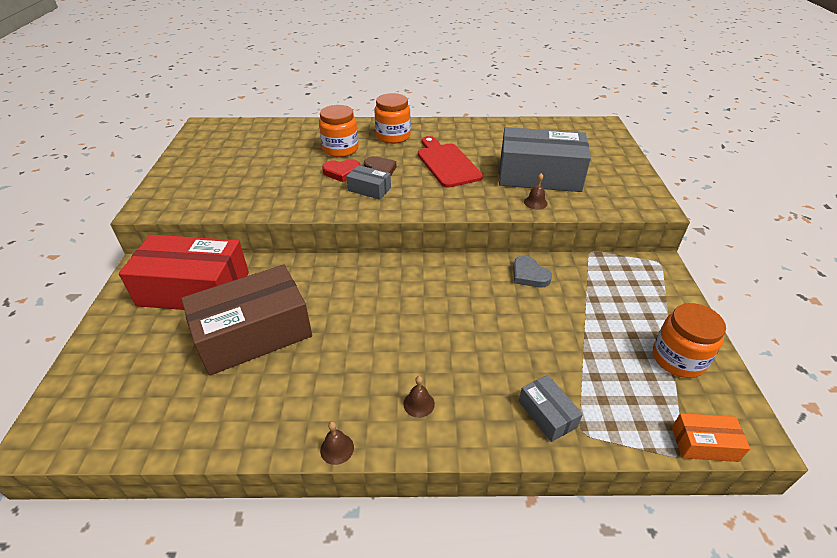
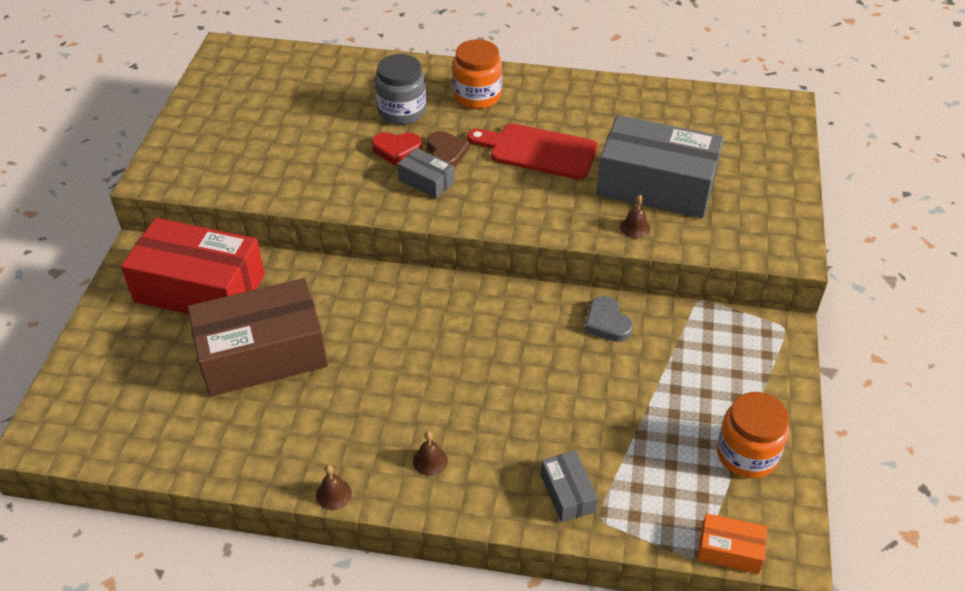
camera: 10 degrees right, 5 degrees up
(340, 149) = (402, 111): orange jar -> grey jar
(447, 163) = (538, 151): red cutting board -> red cutting board turned 60 degrees counterclockwise

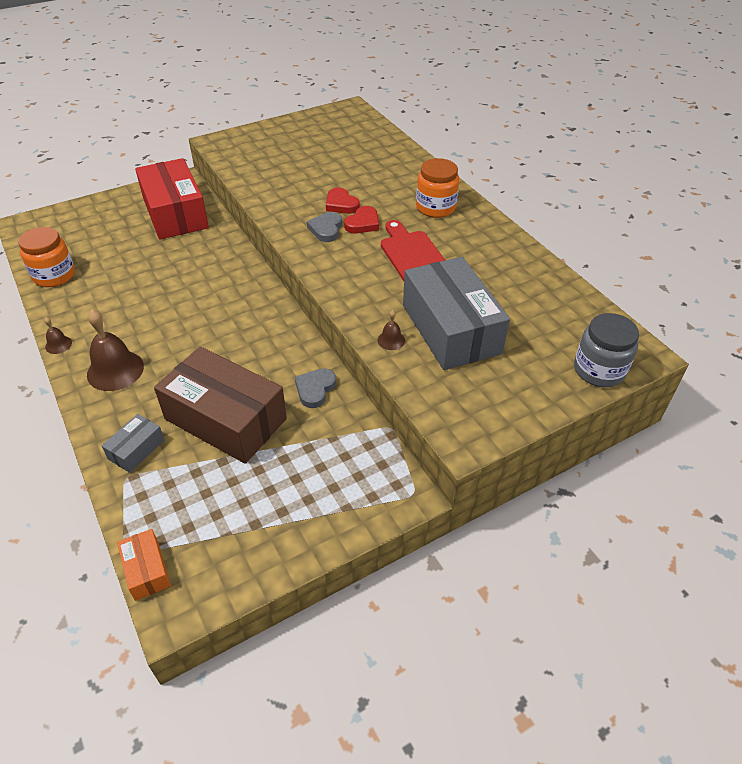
camera: 50 degrees right, 0 degrees up
(262, 354) = (145, 261): brown box -> brown box (225, 419)
(402, 111) = (380, 188): grey jar -> grey jar (599, 370)
(426, 181) = (326, 229): grey box -> grey heart
(430, 461) = (115, 370): brown bell -> brown bell, size x2.08
(446, 153) = (363, 223): brown heart -> red heart
(746, 454) = (253, 534): orange jar -> orange jar (54, 275)

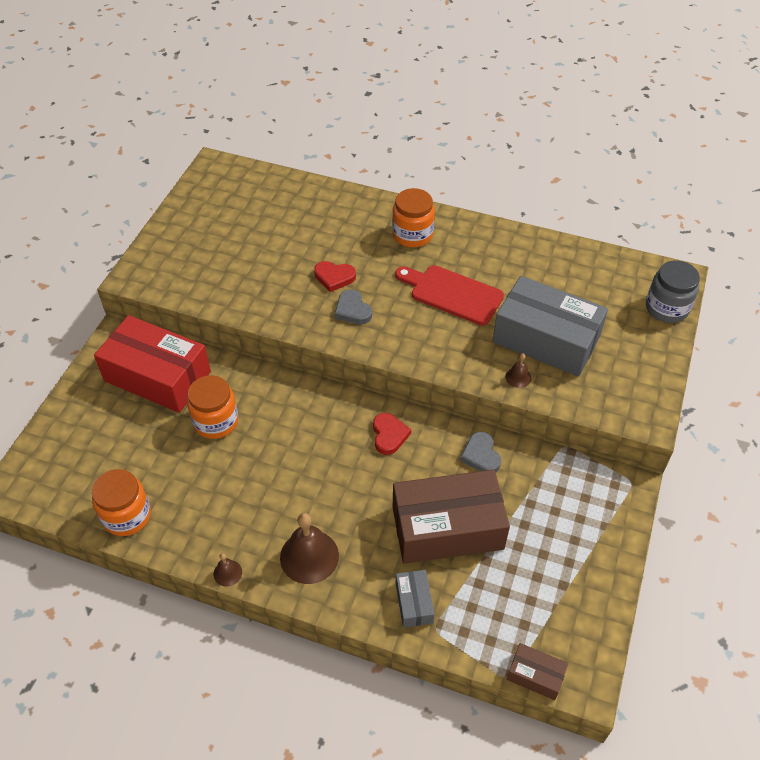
camera: 40 degrees left, 5 degrees up
(146, 570) = (535, 675): orange box -> brown box
(172, 257) = (216, 421): none -> orange jar
(363, 223) = (374, 285): red heart -> red heart (389, 435)

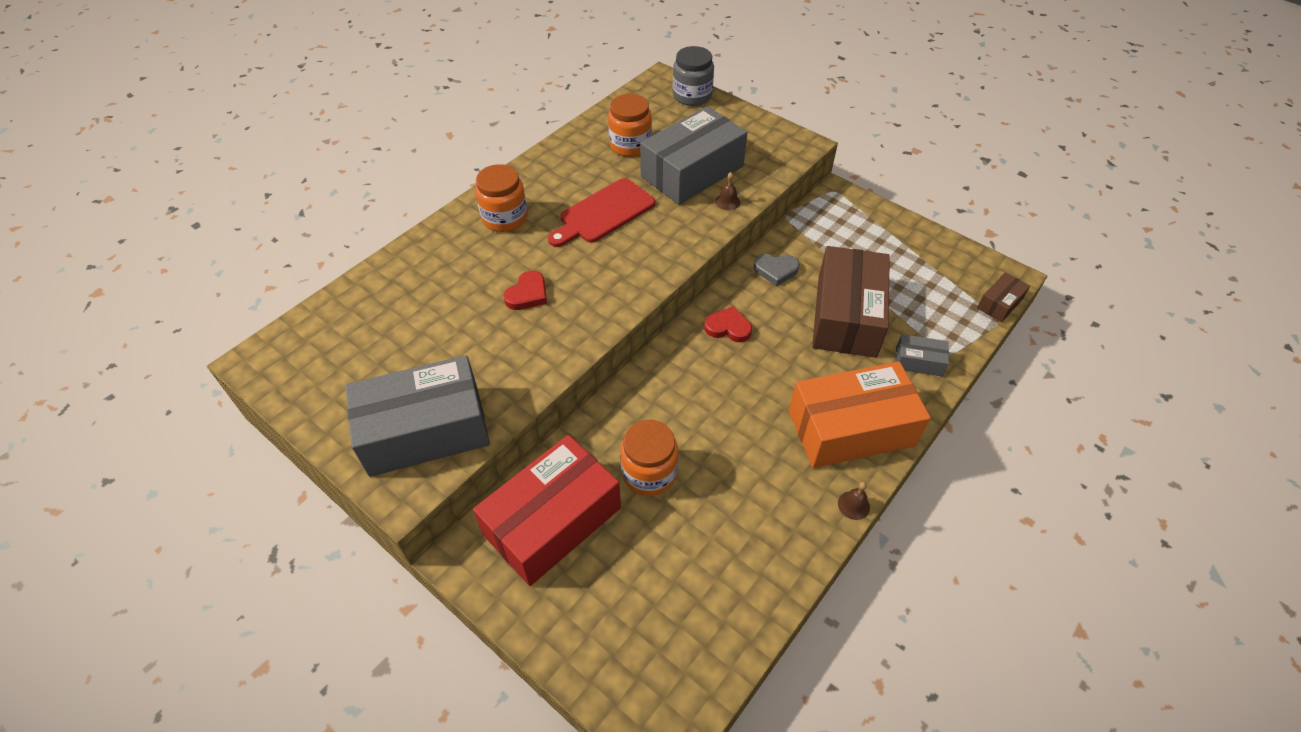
camera: 70 degrees left, 0 degrees up
(127, 515) = (751, 595): orange jar -> orange jar (630, 145)
(185, 269) = (425, 430): none -> grey box
(309, 556) = (851, 428): brown bell -> orange box
(352, 310) = (584, 291): grey heart -> none

